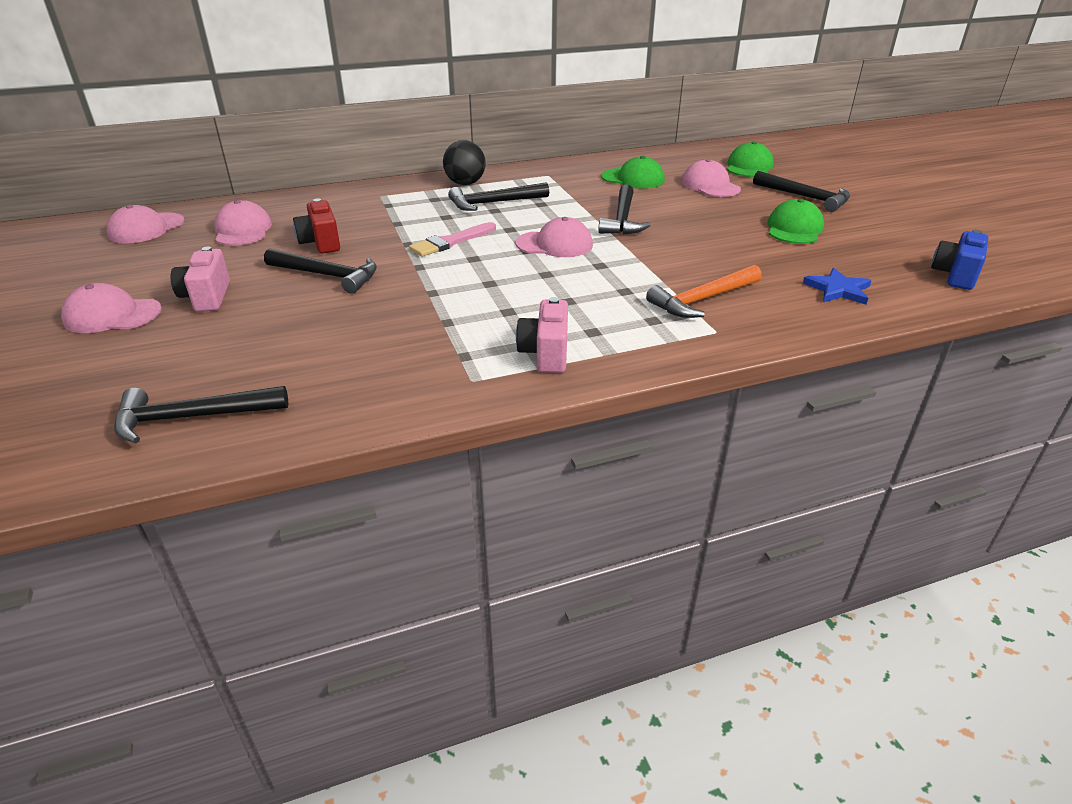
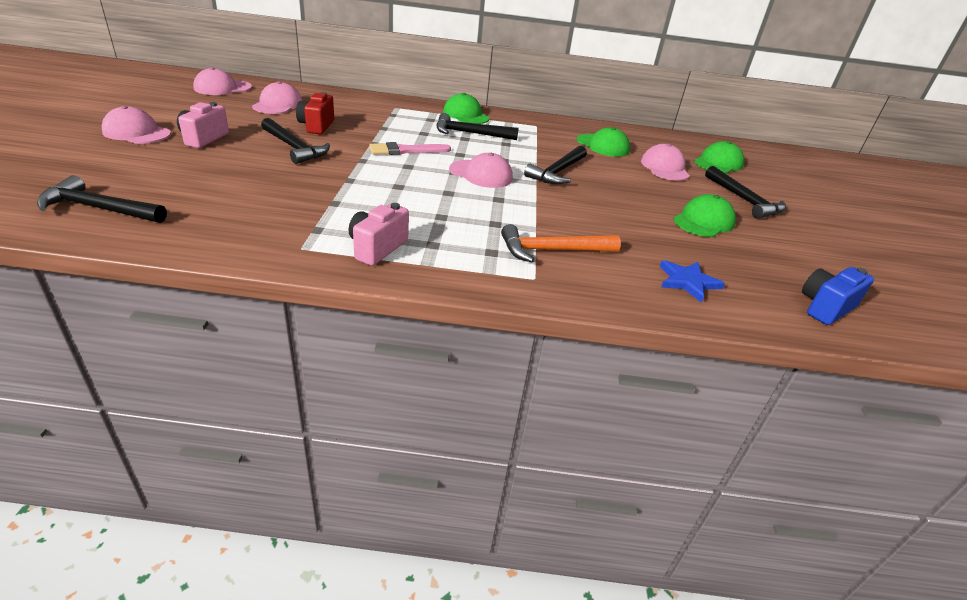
camera: 20 degrees right, 0 degrees up
(465, 183) = (466, 115): black ball -> green cap

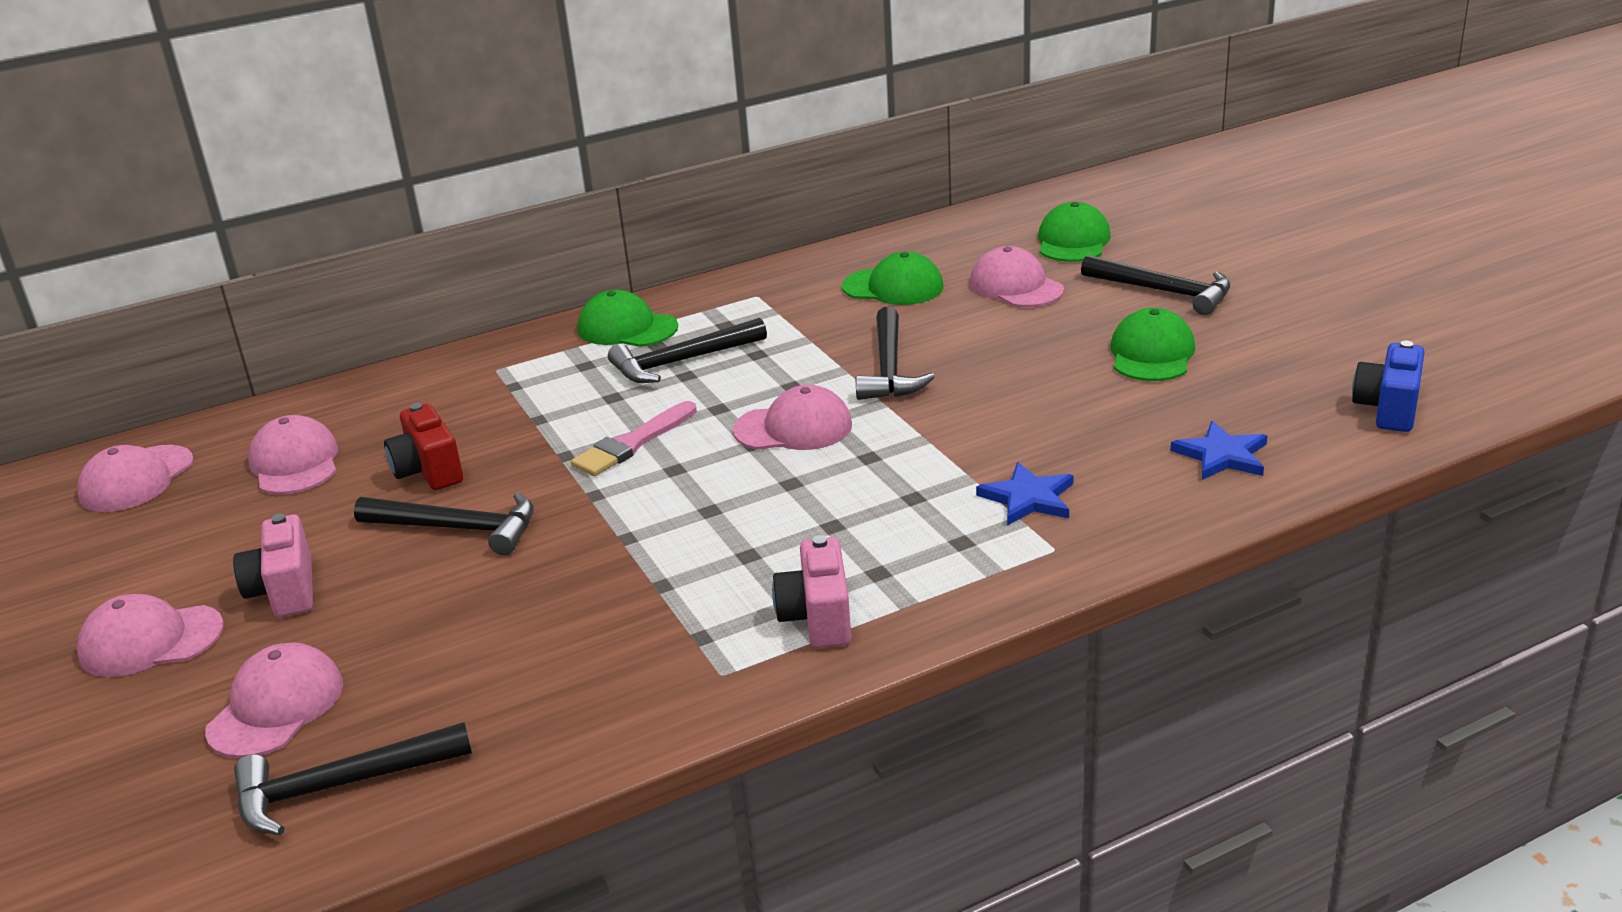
camera: 25 degrees left, 5 degrees down
(131, 172) = (276, 707): none -> pink cap
(552, 250) = (1028, 498): orange hammer -> blue star

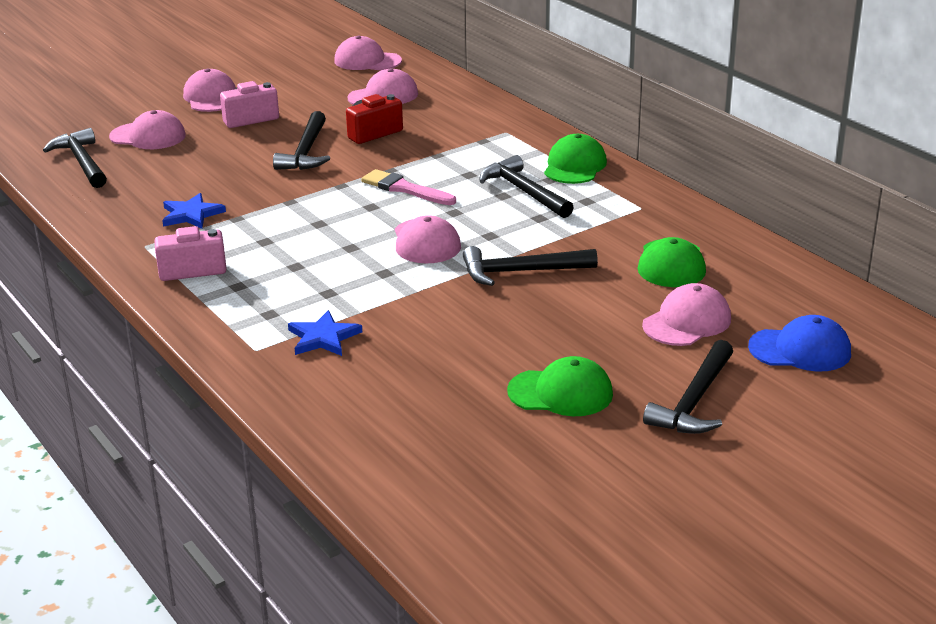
camera: 80 degrees right, 0 degrees up
(1073, 241) = (800, 350): green cap -> blue cap
(1222, 455) = (381, 424): blue star -> blue star (191, 214)
(1388, 409) = (463, 520): blue camera -> none

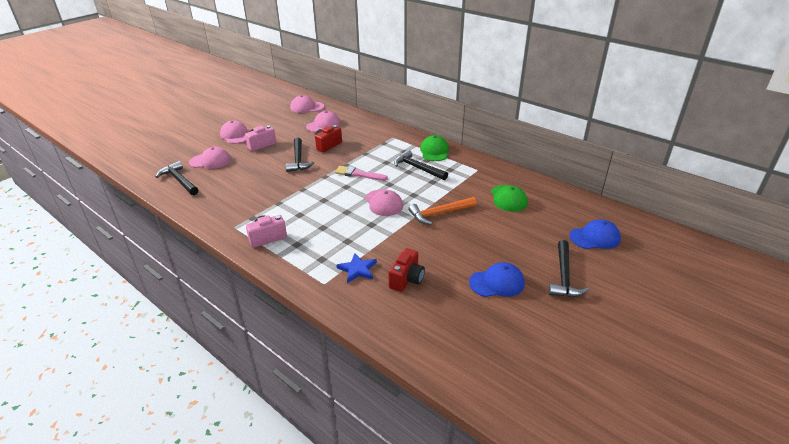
camera: 15 degrees left, 5 degrees up
(191, 214) = (253, 204): blue star -> none
(401, 364) = (407, 279): none -> red camera
(520, 271) = (439, 213): black hammer -> orange hammer
(561, 393) = (497, 283): green cap -> blue cap
(687, 322) = (534, 230): pink cap -> none

